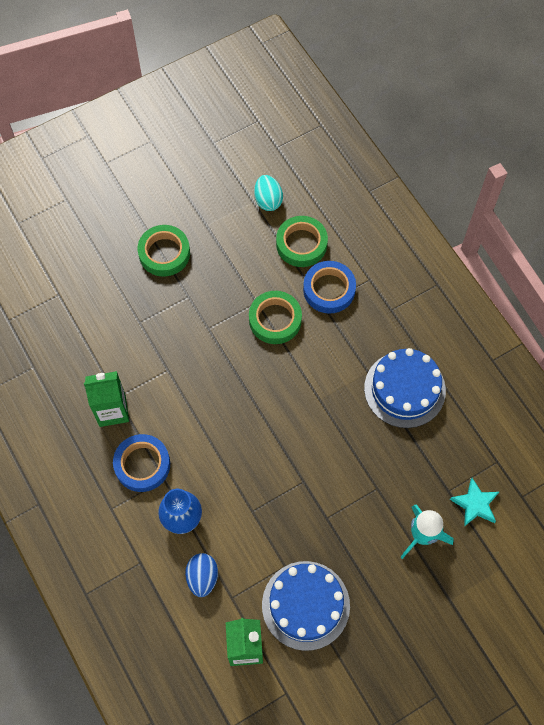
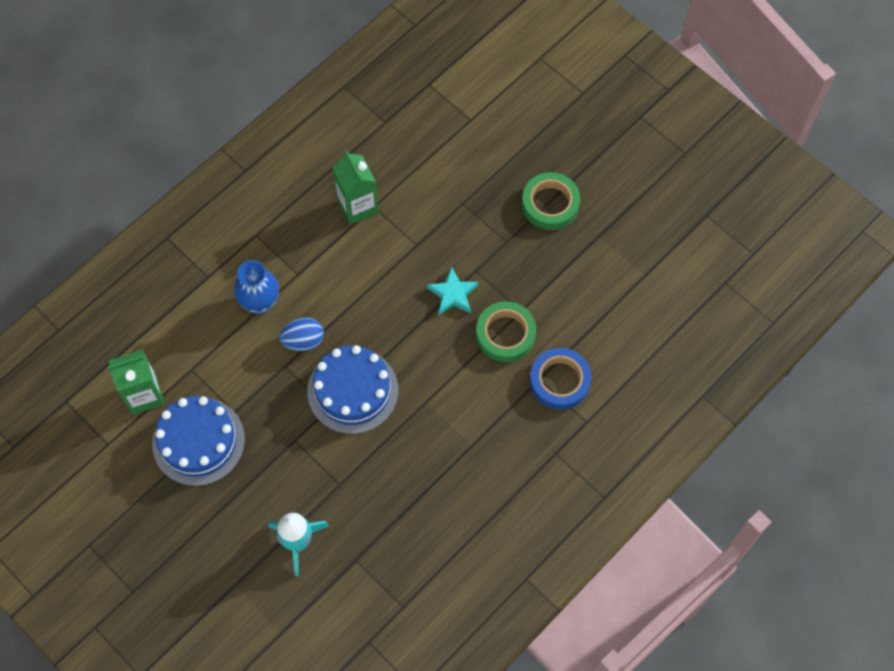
camera: 75 degrees right, 0 degrees up
(142, 465) = (308, 250): blue tape -> none
(202, 577) = (205, 337): blue egg -> blue egg (303, 341)
(268, 200) = (651, 290): turquoise egg -> none
(301, 244) = (607, 339): green tape -> none
(404, 389) = (462, 488): blue cake -> blue cake (353, 391)
(475, 504) = (347, 591): turquoise star -> turquoise star (453, 294)

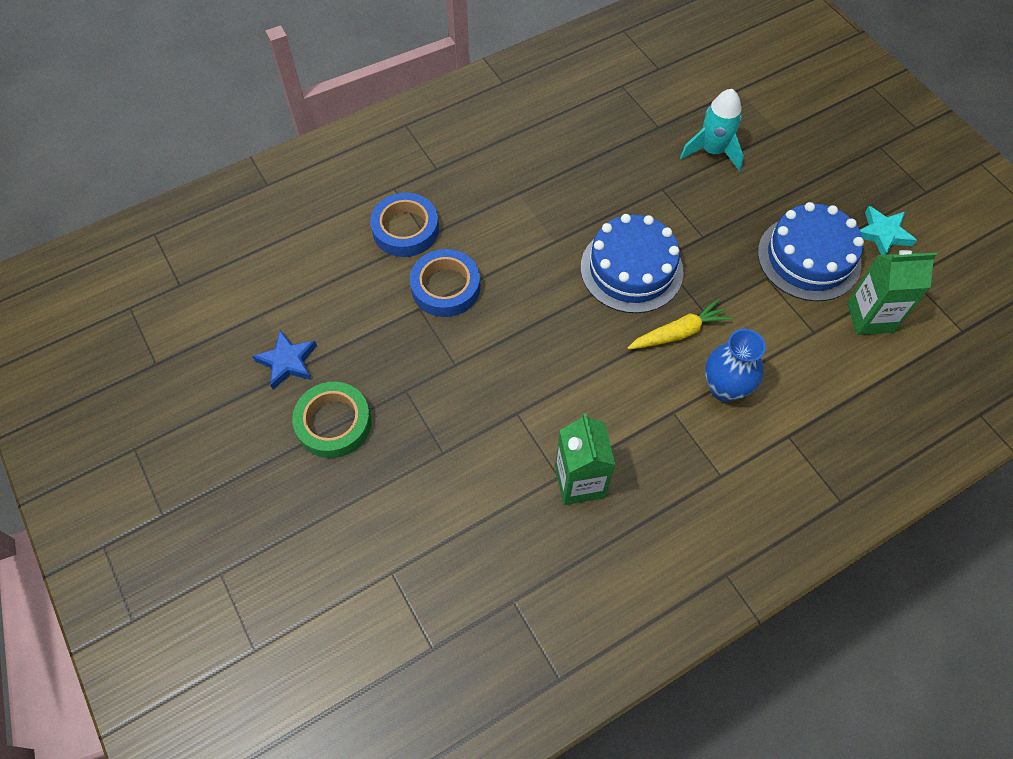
camera: 165 degrees left, 5 degrees down
(303, 341) = (678, 333): blue egg -> yellow carrot
(453, 294) = (490, 344): turquoise star -> turquoise star (882, 234)
(505, 334) = (445, 287): green tape -> blue tape
(606, 241) = (287, 362): none -> blue star

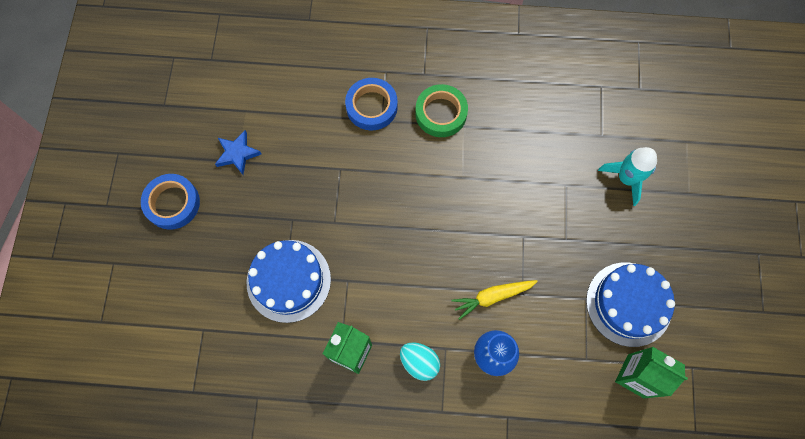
camera: 35 degrees right, 10 degrees up
(334, 423) = (236, 213): green tape -> green tape (441, 113)
(445, 287) = (367, 165): blue tape -> blue tape (172, 203)
(631, 269) = (497, 231): blue cake -> blue cake (288, 280)
(658, 443) = (419, 362): none -> turquoise egg
(678, 333) = (492, 297): yellow carrot -> yellow carrot turned 150 degrees clockwise
(882, 234) = (700, 322): turquoise star -> none

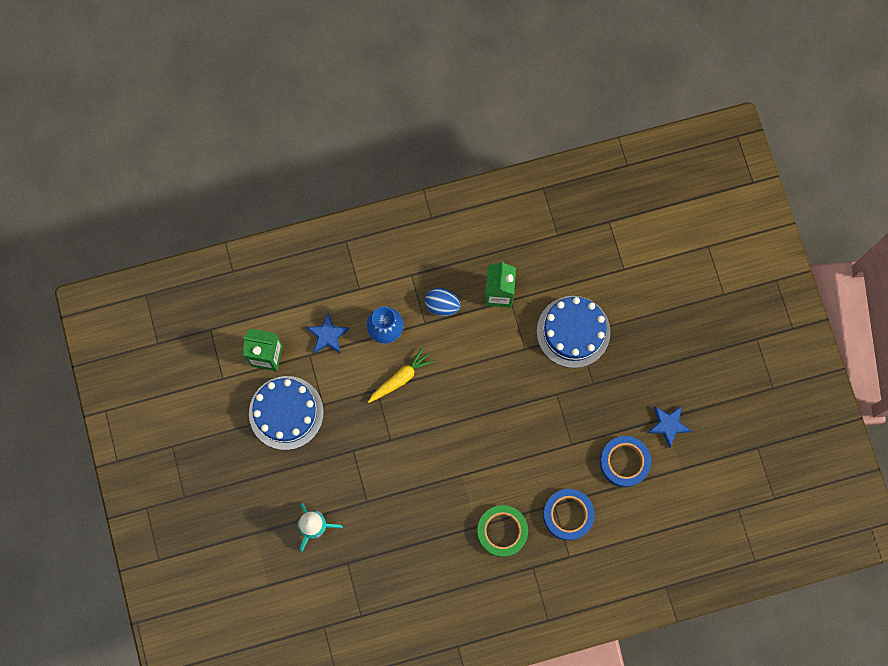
camera: 160 degrees right, 5 degrees up
(172, 203) = (701, 361): blue tape -> blue tape (624, 462)
(419, 362) = (442, 305): turquoise egg -> blue egg
(559, 374) = (328, 335): none -> blue star

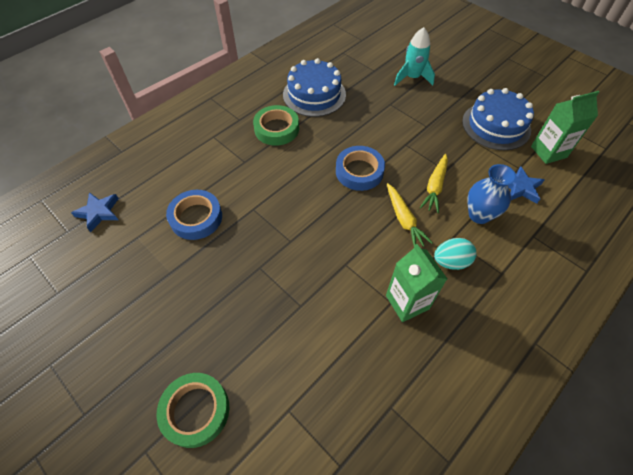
camera: 150 degrees right, 20 degrees down
(442, 305) = (451, 261): blue egg -> turquoise egg
(451, 362) = (404, 219): none -> yellow carrot
(568, 515) = (228, 160): blue tape -> blue tape (359, 171)
(573, 331) = (307, 306): blue cake -> blue cake (314, 94)
(668, 425) = (164, 267): blue star -> blue star (99, 212)
(683, 301) = (195, 411): none -> green tape

